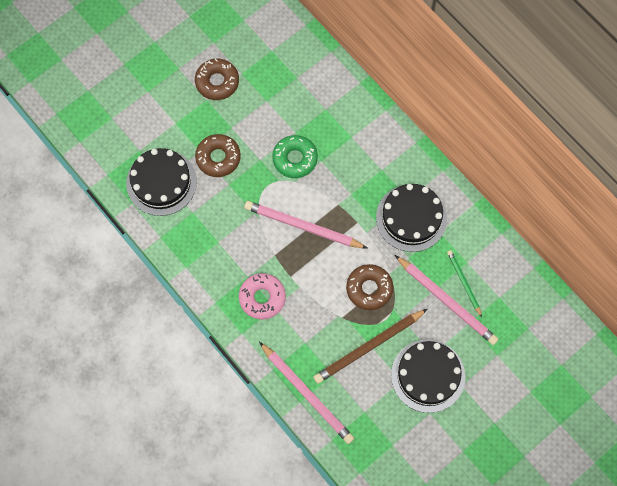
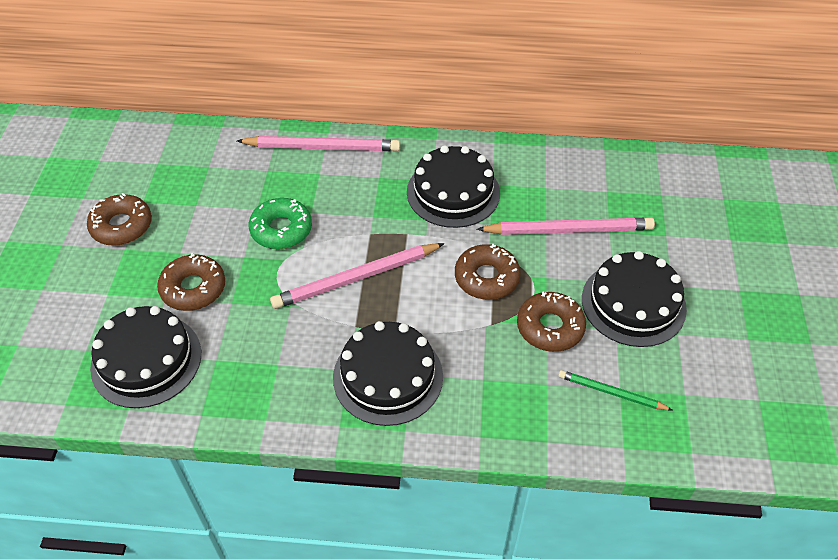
camera: 45 degrees left, 20 degrees down
(262, 298) = (388, 376): pink donut -> black cake
(307, 393) = (544, 426): pink pencil -> pink pencil (322, 147)
(369, 347) = (550, 327): brown pencil -> brown donut
(463, 283) = (564, 204): green pencil -> green pencil (611, 393)

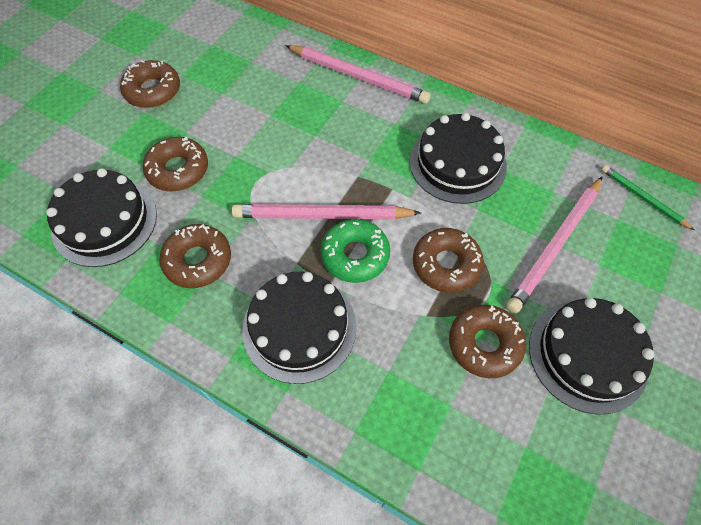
camera: 25 degrees right, 10 degrees up
(261, 358) = (198, 260): none -> brown donut
(281, 229) = (281, 142): green donut -> green donut (355, 255)
(568, 230) = (556, 245): pink pencil -> pink pencil turned 105 degrees clockwise
(611, 393) = (514, 447): green pencil -> green pencil (643, 198)

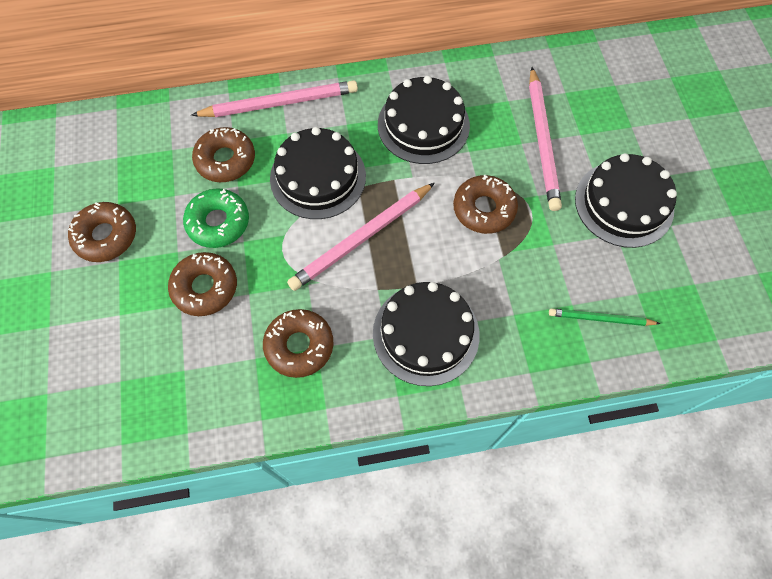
camera: 40 degrees left, 5 degrees up
(104, 221) = (186, 376): black cake -> black cake (318, 177)
(355, 255) = (415, 250): green donut -> green donut (218, 222)
(484, 344) = (557, 246): brown donut -> brown donut (225, 160)
(643, 198) = (568, 65): green pencil -> green pencil (600, 319)

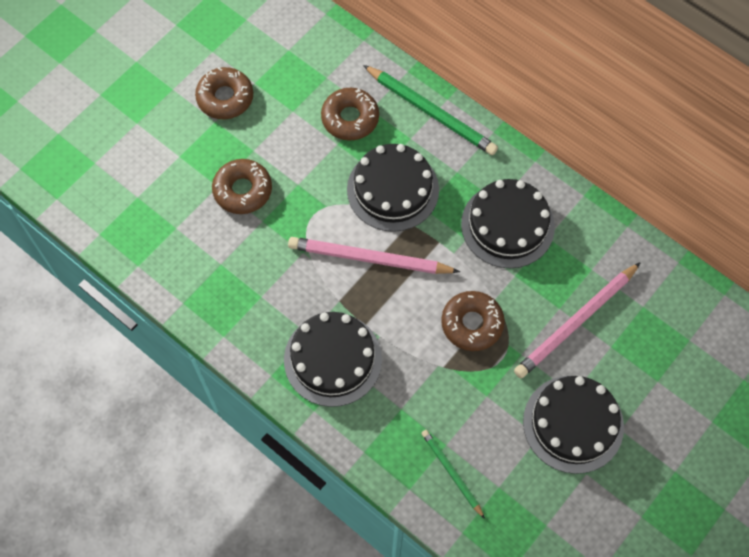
camera: 50 degrees right, 0 degrees up
(218, 222) = (297, 156): green donut -> none
(279, 103) = (431, 112): pink pencil -> green pencil
(299, 346) = (253, 284): brown donut -> none

